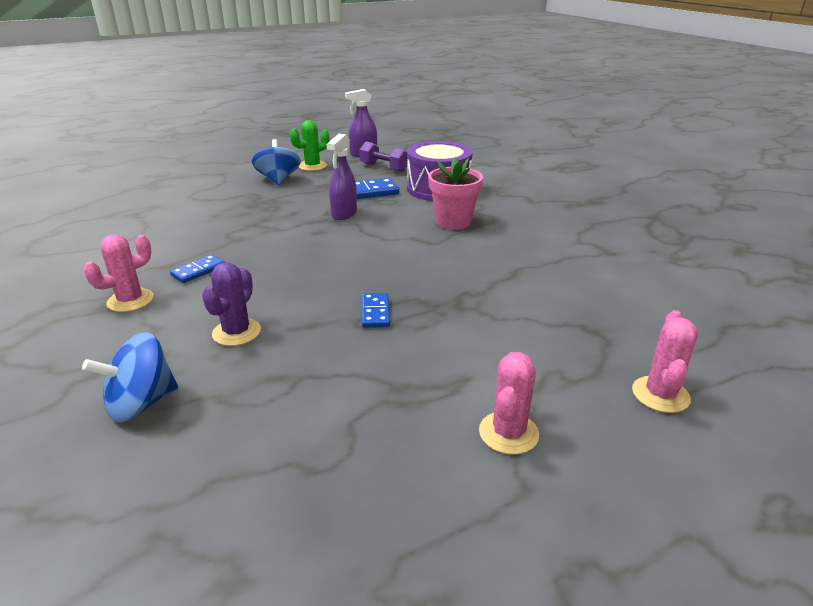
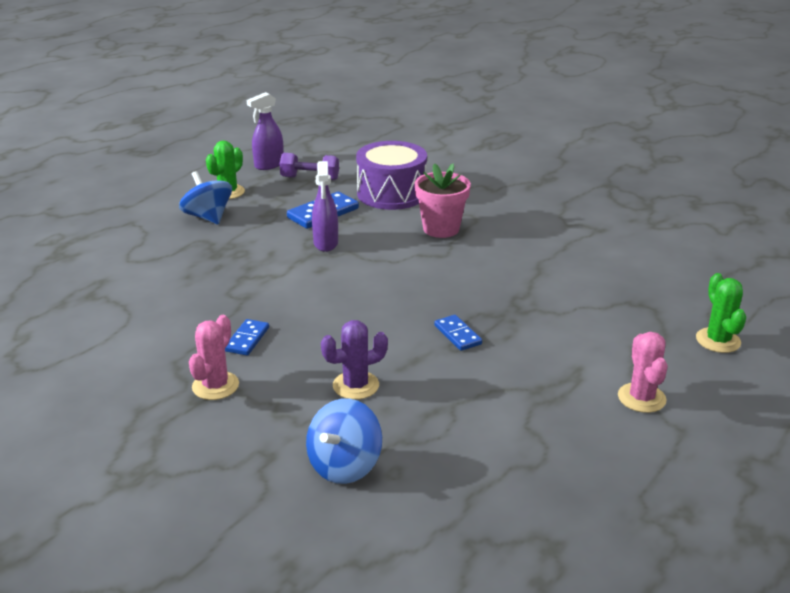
camera: 25 degrees left, 0 degrees up
(236, 332) = (356, 385): purple cactus -> purple cactus turned 75 degrees clockwise
(660, 394) = (718, 340): pink cactus -> green cactus

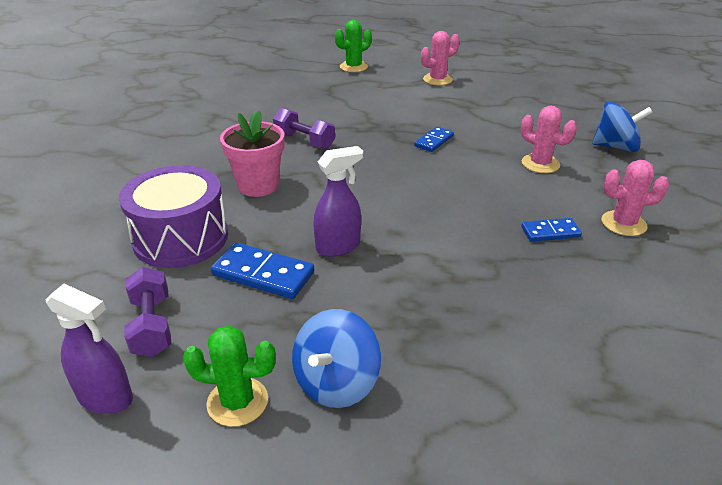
camera: 115 degrees left, 5 degrees up
(356, 385) = (540, 164): purple cactus -> pink cactus
(509, 263) = (304, 141): none -> purple dumbbell

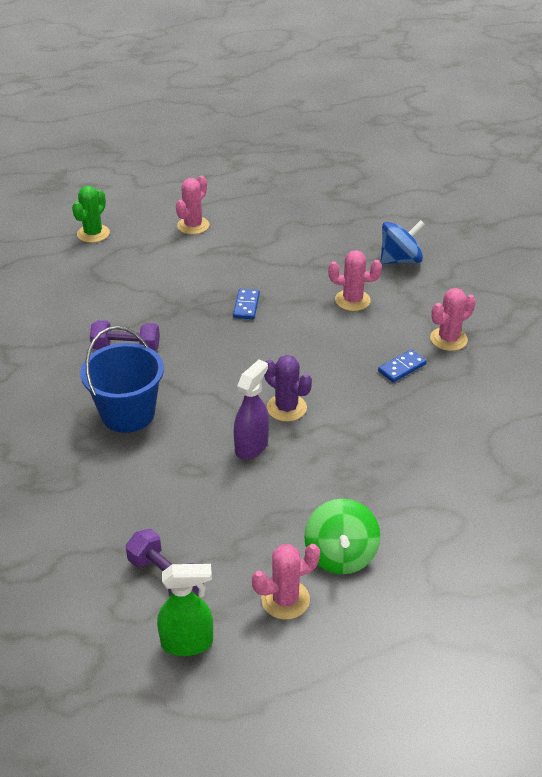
camera: 30 degrees left, 5 degrees up
(106, 398) = (187, 643): purple spray bottle -> green spray bottle
(181, 238) = (109, 493): purple drum -> none
(237, 402) = (285, 599): green cactus -> pink cactus
(258, 185) = (128, 413): pink flower pot -> blue bucket
(263, 274) = (212, 496): blue domino -> none
(336, 382) = (340, 555): blue spinning top -> green spinning top
(401, 227) = (286, 408): none -> purple cactus

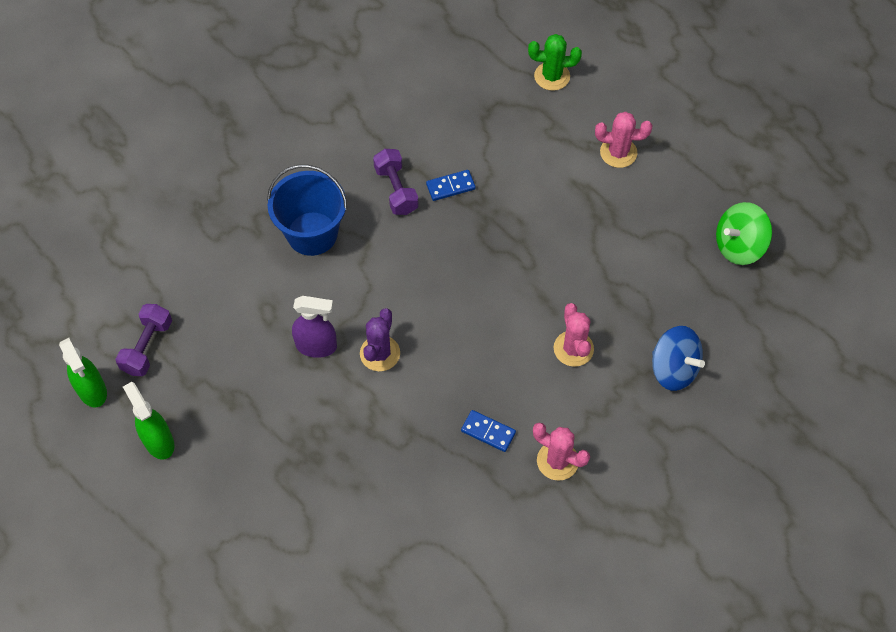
camera: 65 degrees right, 20 degrees up
(246, 306) = (511, 258): blue domino -> blue domino (450, 186)
(285, 599) = (158, 441): pink cactus -> green spray bottle
(340, 555) = (221, 465): green spinning top -> green spinning top (739, 246)

